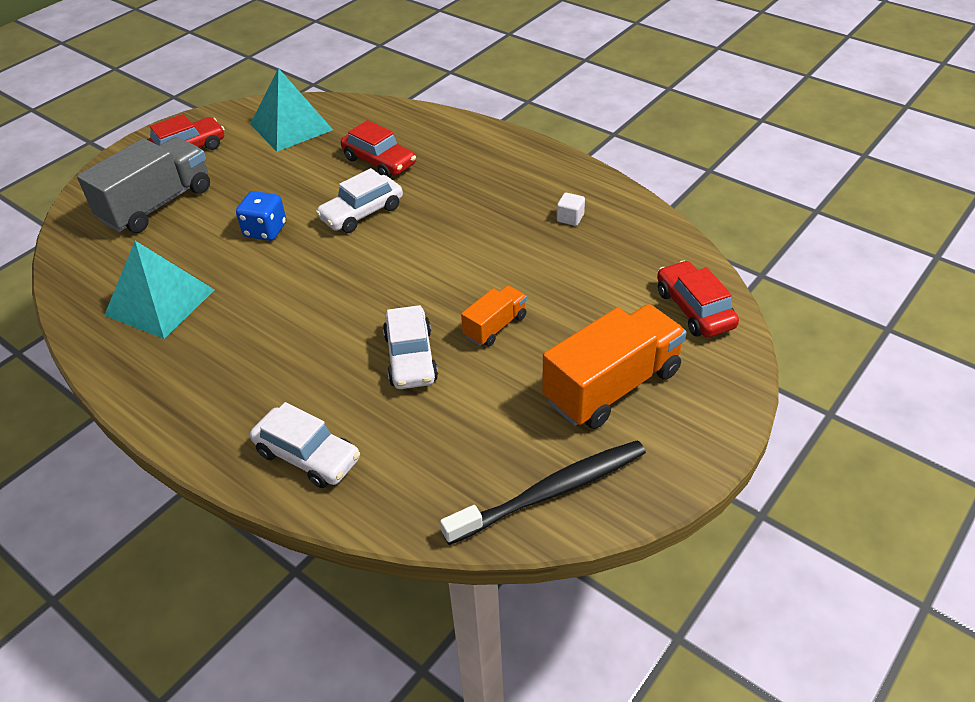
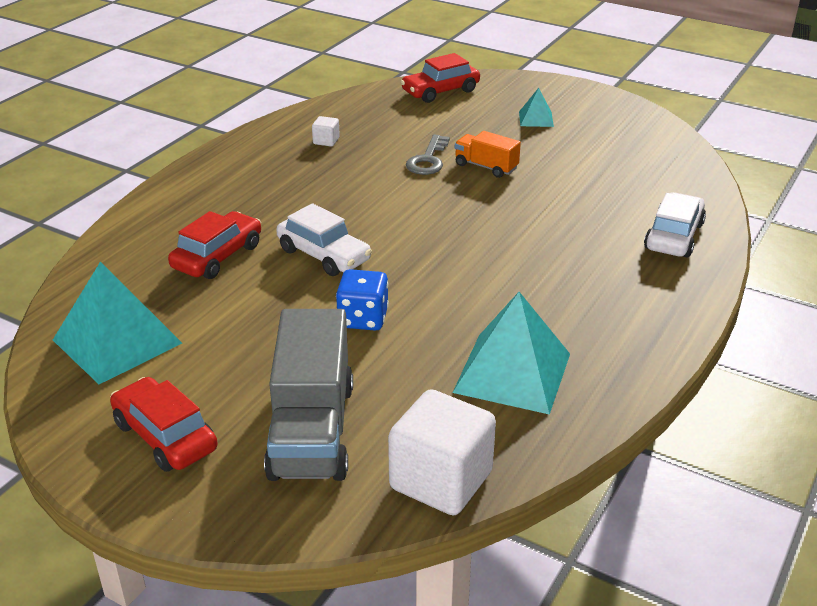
camera: 100 degrees left, 10 degrees down
(77, 256) = (441, 480): none -> white cube
(157, 205) = (312, 430): grey truck -> grey truck turned 120 degrees counterclockwise
(411, 358) = (539, 202): white car -> none
(518, 285) = (428, 160): none -> grey key
(551, 492) = (647, 136): black toothbrush -> none
(612, 386) = (536, 119): orange truck -> turquoise pyramid

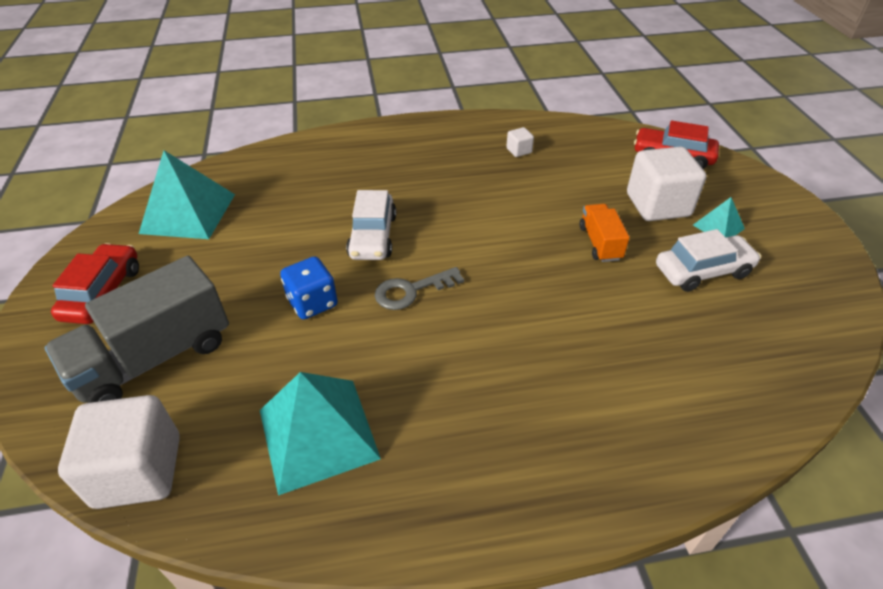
camera: 50 degrees right, 10 degrees up
(217, 256) = (319, 194): red car -> none
(428, 160) = (565, 209): grey key -> grey key (411, 291)
(481, 126) = (658, 205): none -> white cube
(673, 236) = (659, 431): white car -> white car (702, 271)

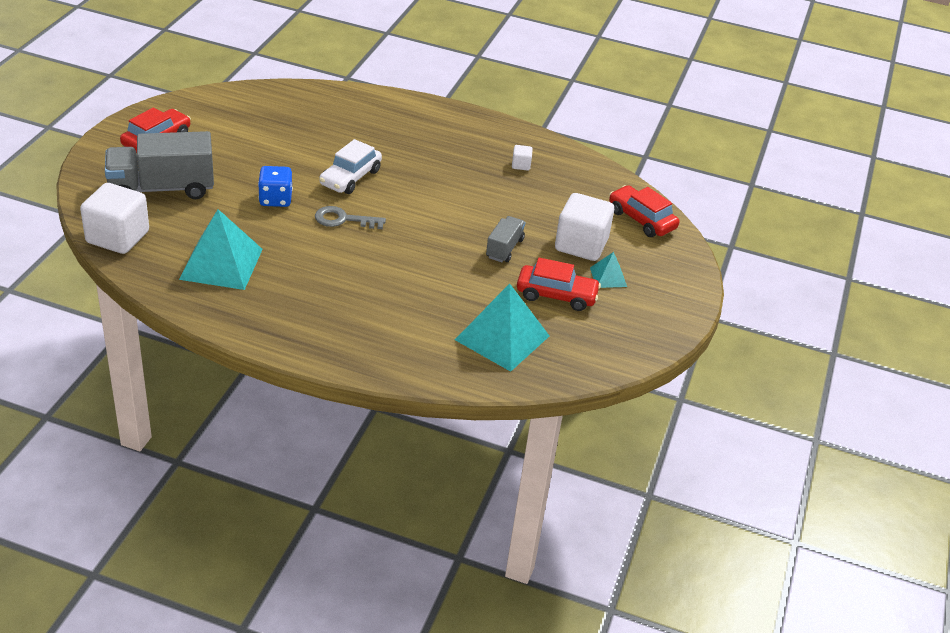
camera: 25 degrees right, 5 degrees down
(188, 213) = (242, 112): turquoise pyramid -> turquoise pyramid (502, 337)
(600, 243) = (504, 248): orange truck -> grey truck
(702, 271) = (556, 295): white car -> red car

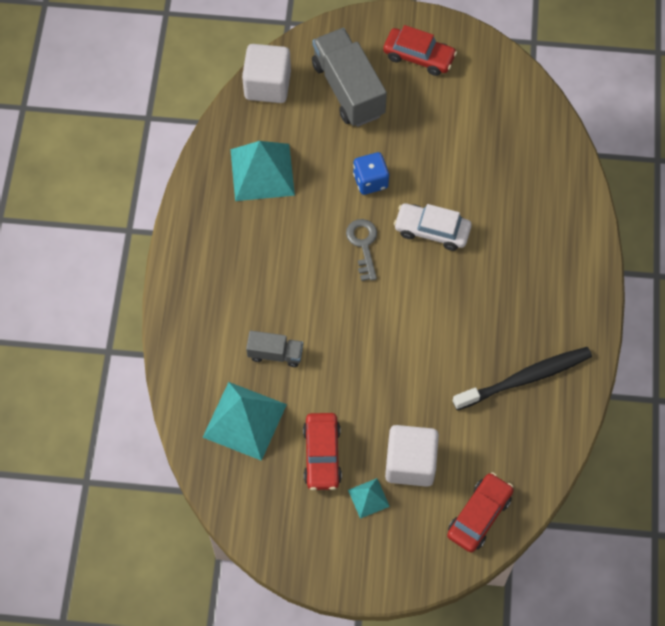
camera: 80 degrees right, 25 degrees up
(504, 248) = (376, 394): grey truck -> grey truck (275, 354)
(521, 165) = (525, 378): white cube -> black toothbrush

